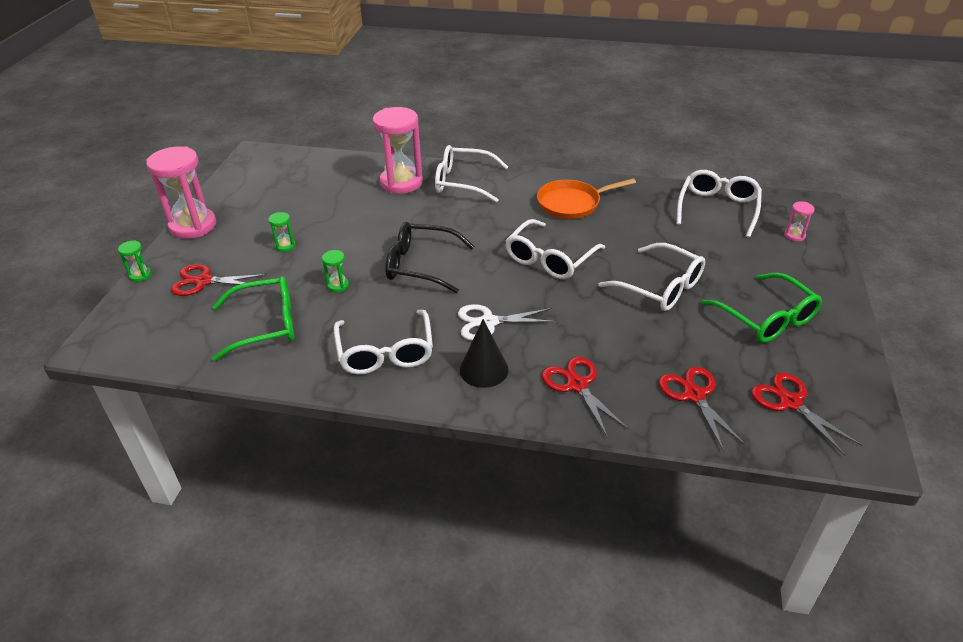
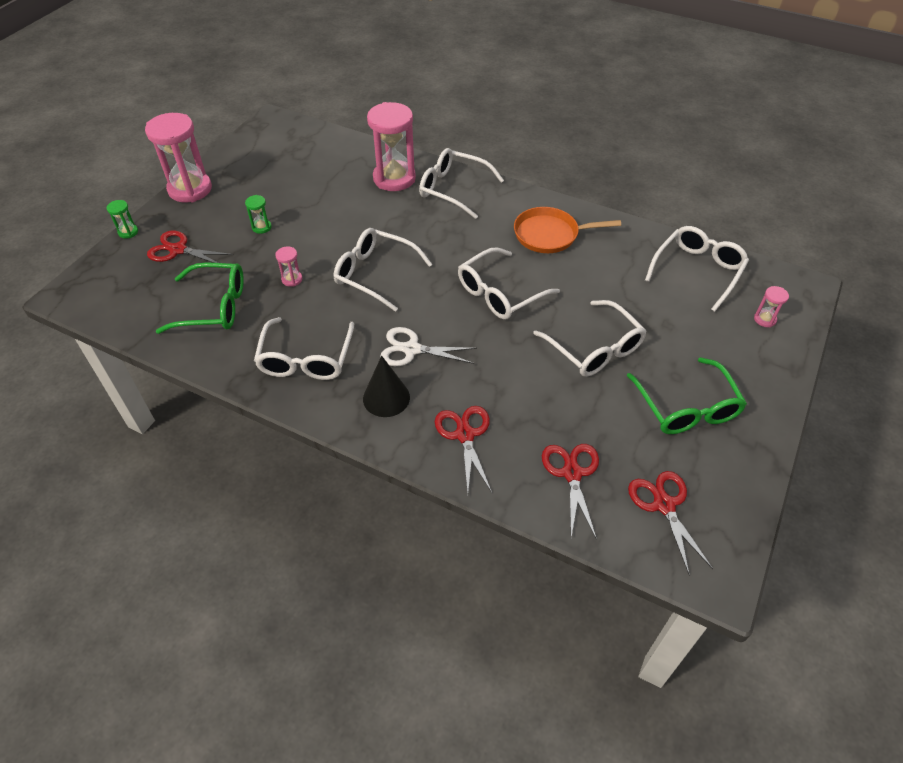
camera: 15 degrees right, 10 degrees up
(338, 285) = (292, 279): green hourglass -> pink hourglass
(420, 265) = (375, 274): black glasses -> white glasses

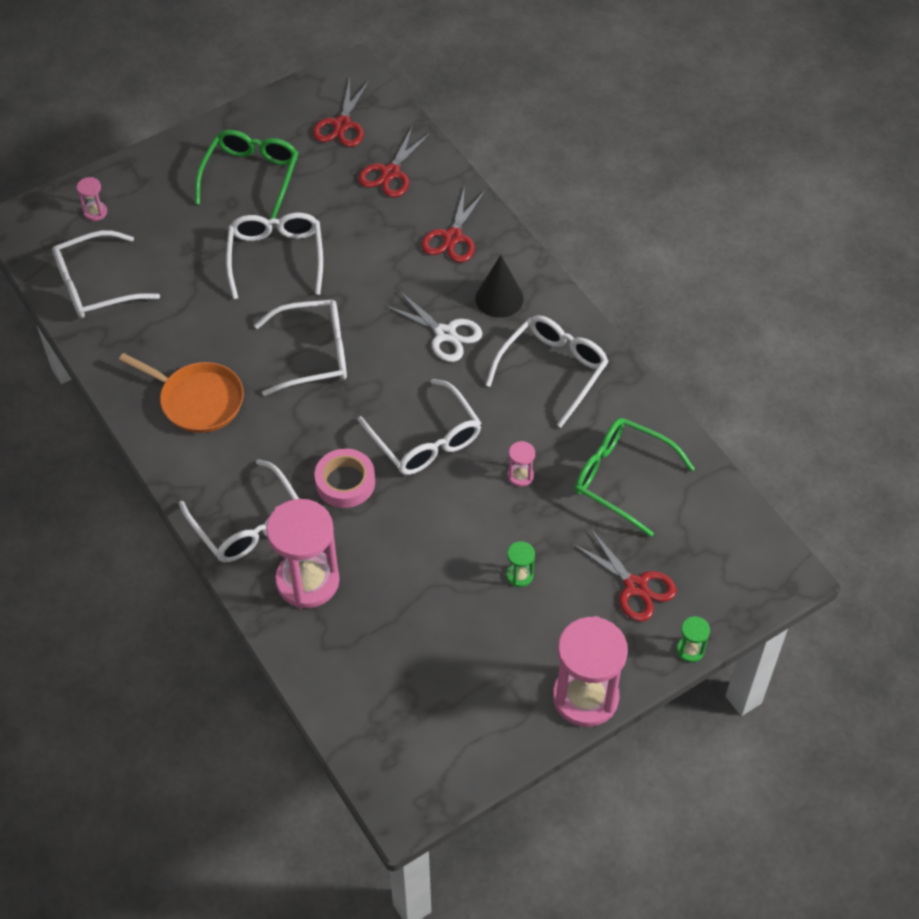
camera: 150 degrees left, 5 degrees up
(411, 230) = (345, 482): none -> pink tape

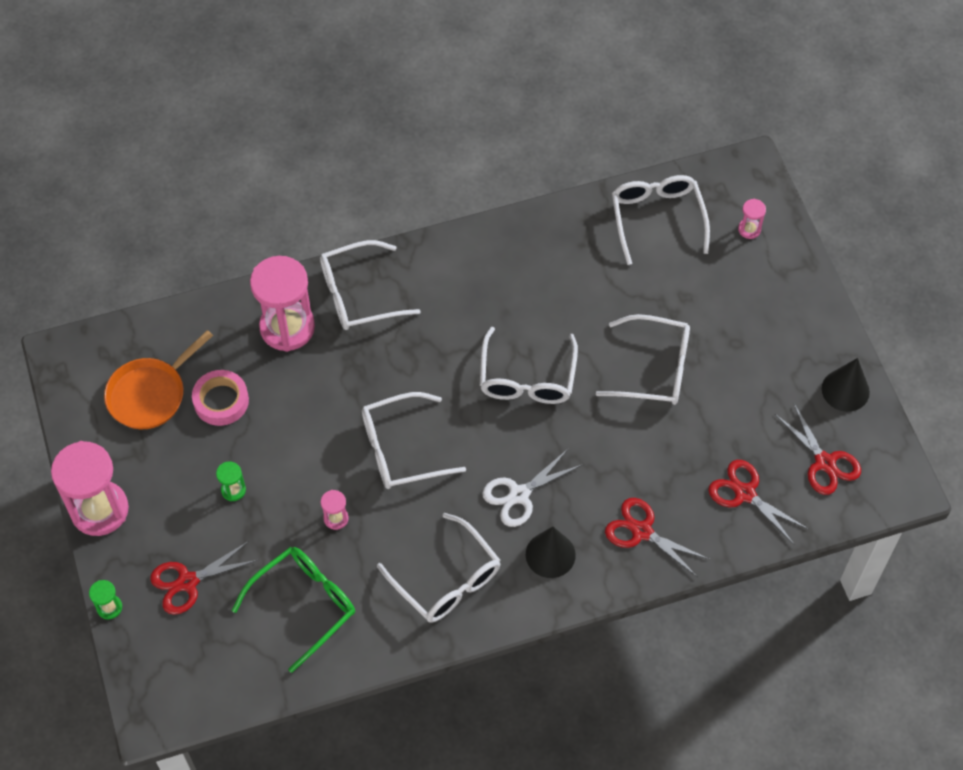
camera: 105 degrees right, 5 degrees up
(198, 400) = (501, 278): orange pan -> orange pan (150, 394)
(251, 176) = (768, 366): green glasses -> none
(263, 120) = (845, 390): none -> black cone
(342, 125) = (825, 462): red scissors -> red scissors turned 150 degrees counterclockwise
(345, 482) = (376, 375): pink tape -> pink tape (221, 401)

